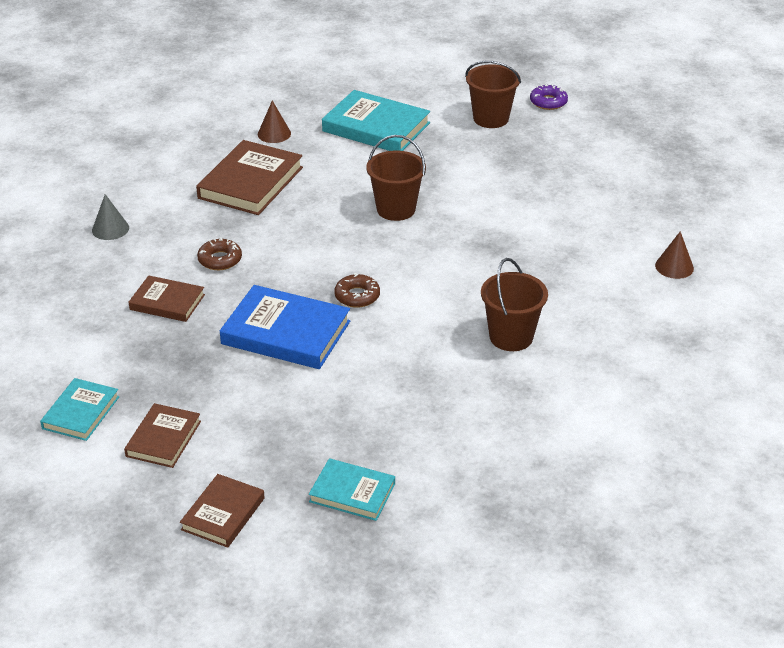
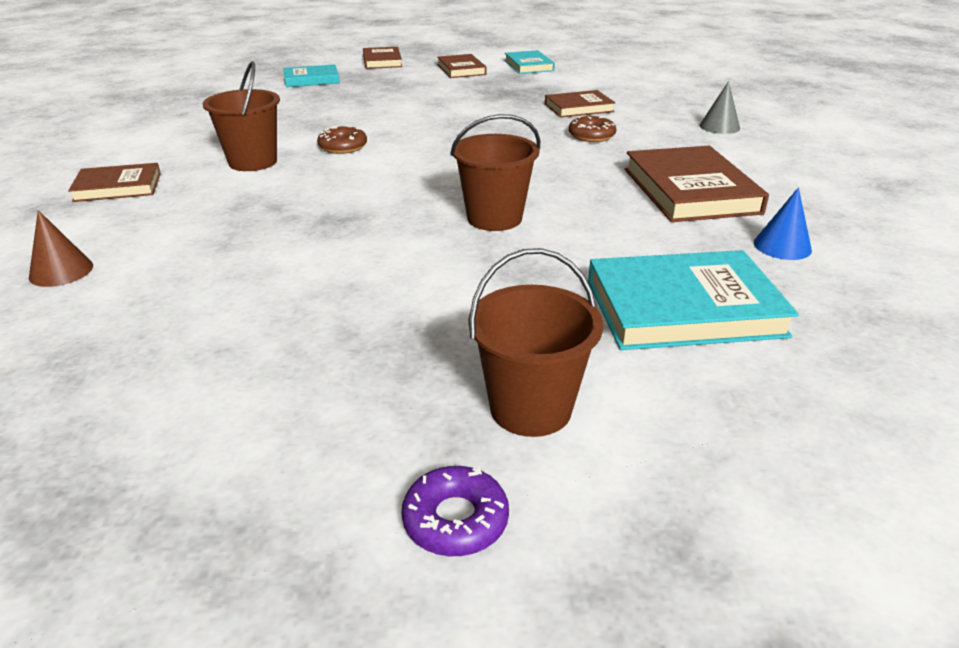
camera: 145 degrees right, 5 degrees down
(274, 134) = (782, 246): brown cone -> blue cone
(286, 332) = (459, 117): blue book -> none
(357, 296) = (433, 148): brown donut -> brown donut (343, 147)
(628, 344) = (118, 187): none -> brown book

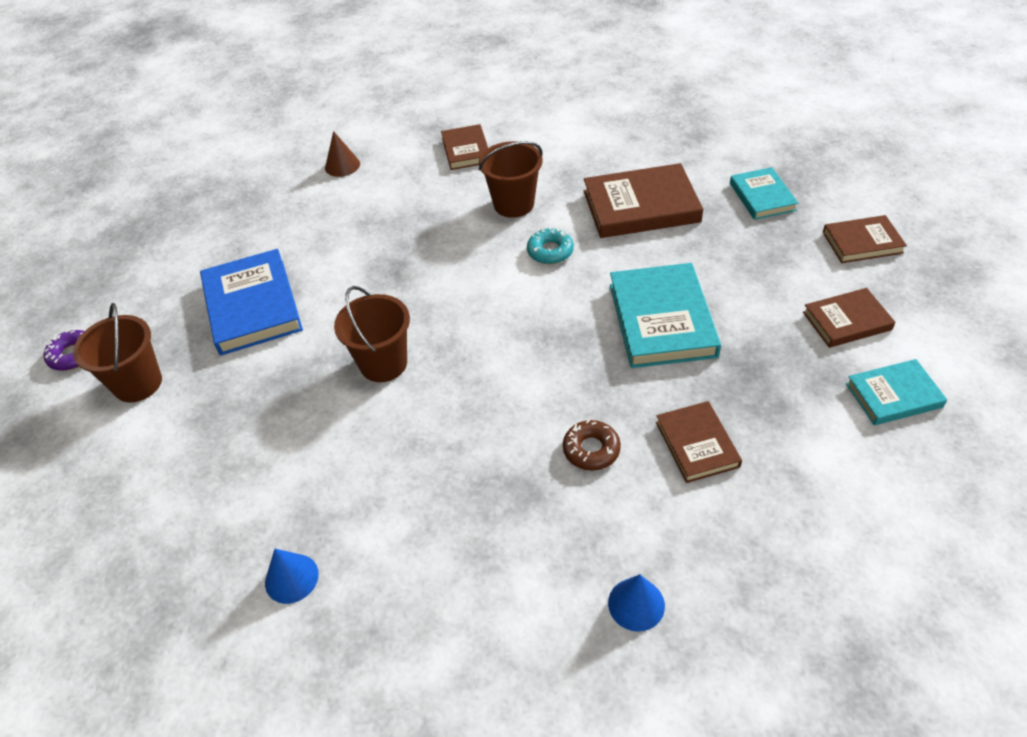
camera: 95 degrees right, 15 degrees up
(343, 147) = (550, 251): brown donut -> turquoise donut
(371, 317) = (252, 306): none -> blue book
(683, 308) = (213, 477): turquoise book -> turquoise book (661, 320)
(690, 191) = (425, 524): brown book -> brown book (641, 206)
(719, 127) = (636, 604): grey cone -> blue cone

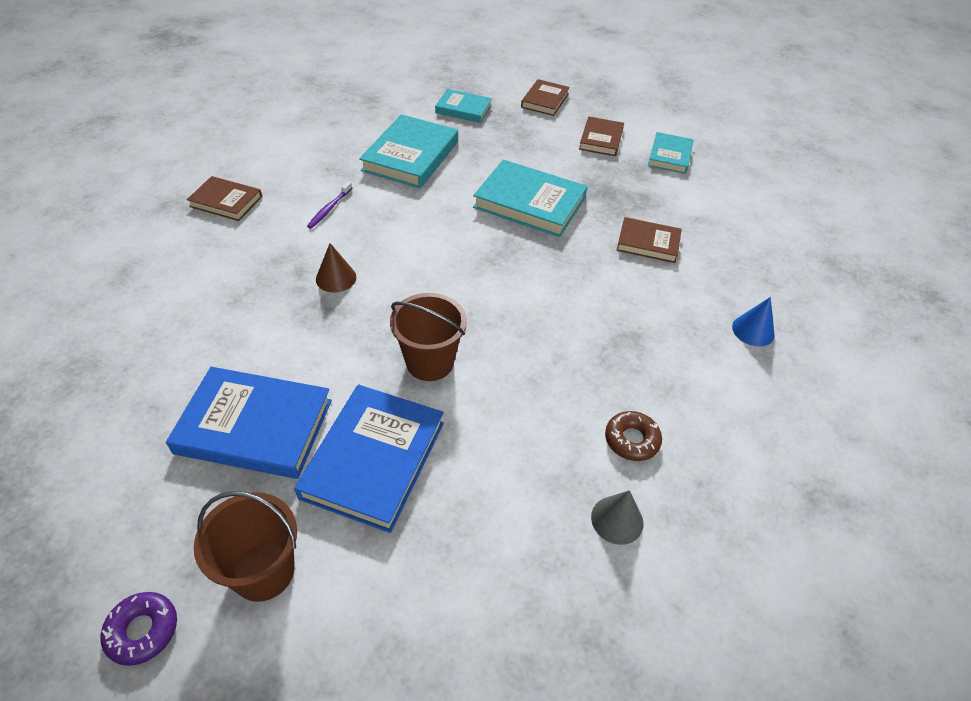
camera: 65 degrees left, 0 degrees up
(261, 386) = (374, 459): none -> blue book
(291, 578) = (617, 520): blue cone -> grey cone
(342, 165) = (132, 281): brown cone -> brown cone (336, 278)
(514, 204) = (329, 209): brown bucket -> purple toothbrush
(550, 251) = (405, 217): turquoise donut -> none
(591, 450) = (616, 290): brown donut -> brown donut (631, 440)
(641, 206) = (410, 156): brown book -> turquoise book

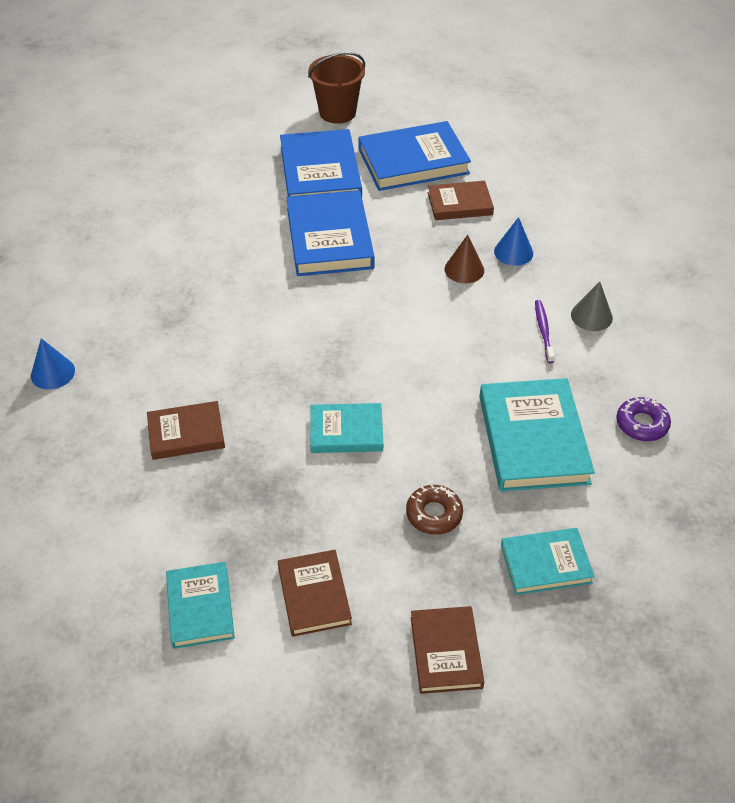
camera: 155 degrees right, 0 degrees up
(142, 631) = (374, 79): purple donut -> purple donut (642, 424)
(226, 201) = (644, 296): brown book -> brown book (460, 204)
(277, 275) = (513, 252): none -> blue cone
(429, 362) = (329, 238): brown bucket -> blue book
(529, 203) = (346, 431): turquoise book -> turquoise book, size x0.59
(617, 520) = (141, 199): grey cone -> grey cone (591, 316)
(631, 440) = (145, 245): brown donut -> brown donut (434, 514)

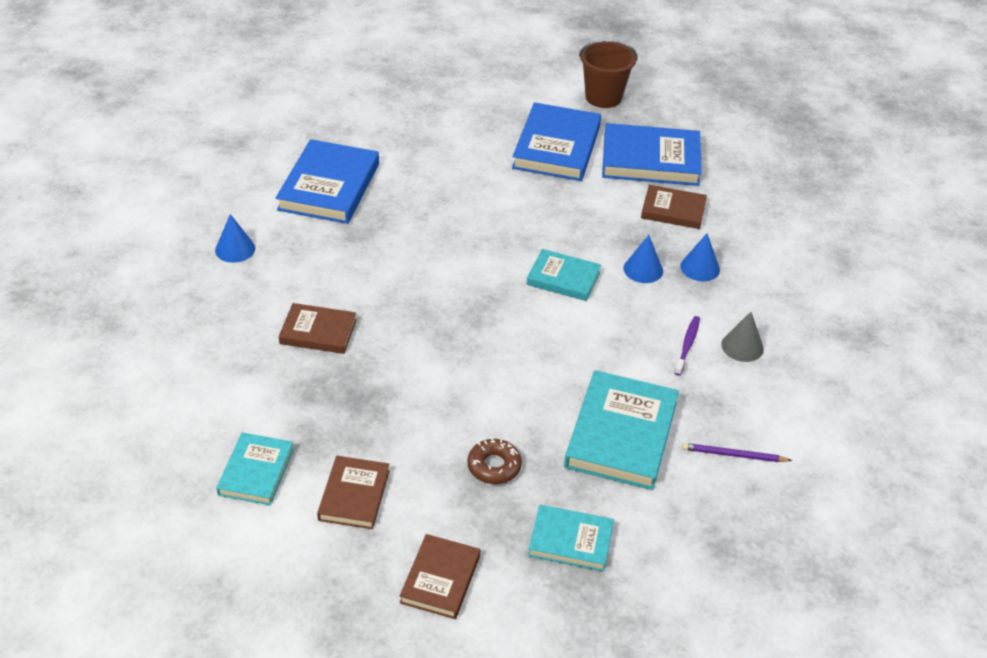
camera: 20 degrees right, 5 degrees down
(329, 238) = (532, 206): blue book -> blue book (329, 187)
(346, 431) = (455, 374): turquoise book -> turquoise book (563, 278)
(464, 269) = (643, 269): brown cone -> blue cone
(642, 424) = (733, 455): purple donut -> purple pencil

